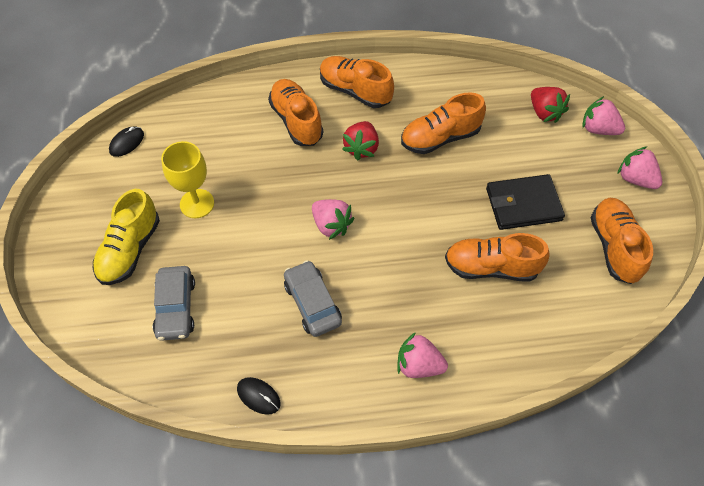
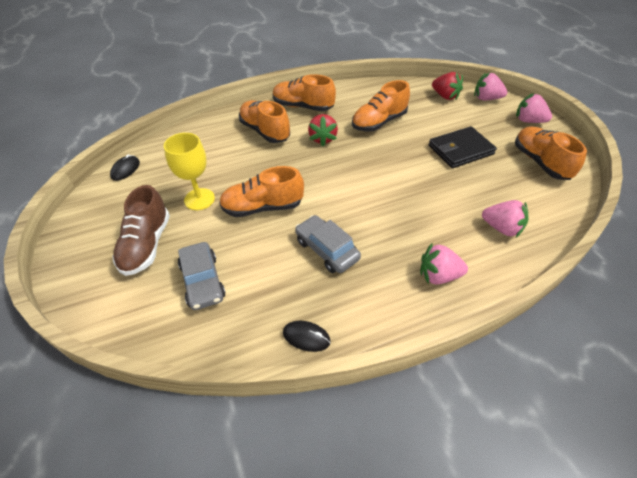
camera: 15 degrees left, 10 degrees down
(130, 249) = (146, 245): yellow shoe -> brown shoe
(331, 225) = (320, 191): pink strawberry -> pink strawberry (501, 228)
(491, 267) = (459, 193): orange shoe -> orange shoe (263, 207)

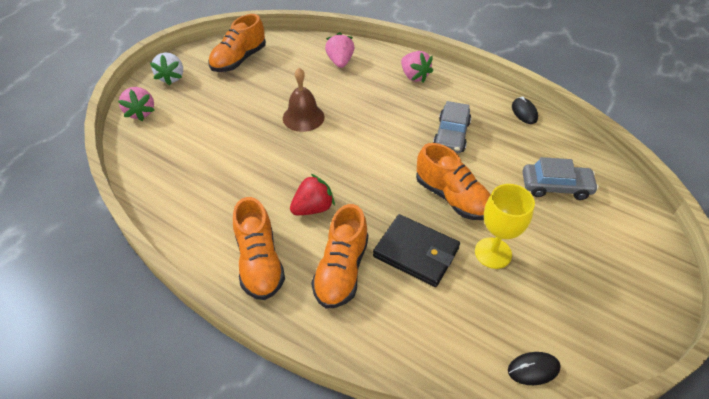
camera: 125 degrees left, 0 degrees up
(146, 245) = (576, 251): brown shoe -> none
(202, 281) = (555, 187): grey car -> grey car turned 60 degrees clockwise
(379, 122) = (246, 176): orange shoe -> none
(424, 169) = (303, 117): none -> brown bell
(445, 96) = (153, 143): red strawberry -> none
(460, 150) = (254, 105): black wallet -> black wallet (416, 252)
(528, 121) = (172, 77): pink strawberry -> white strawberry

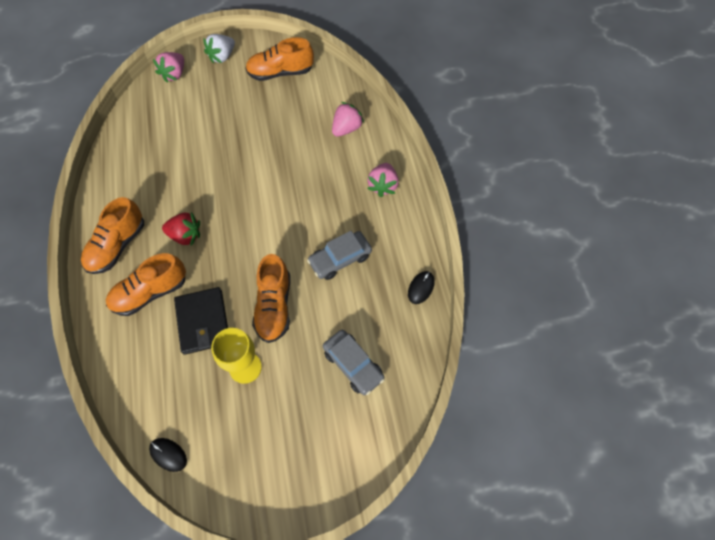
camera: 45 degrees right, 15 degrees up
(303, 117) = (262, 159): brown bell -> none

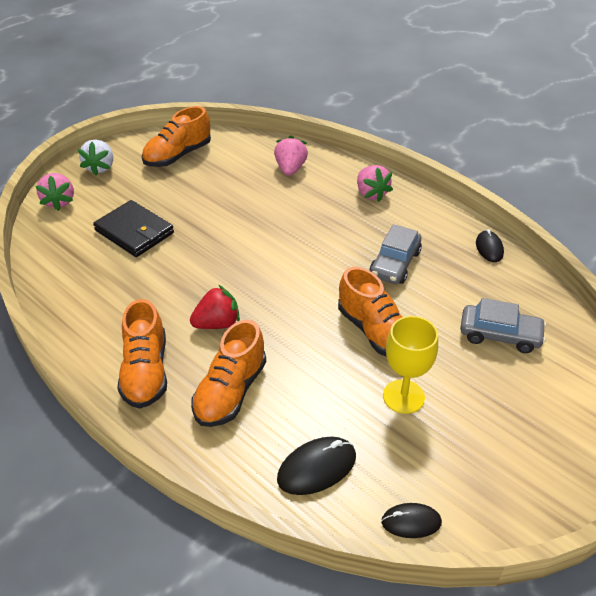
camera: 35 degrees left, 20 degrees down
(150, 380) = (317, 468): none -> black mouse
(203, 322) = (317, 384): black wallet -> black wallet (134, 232)

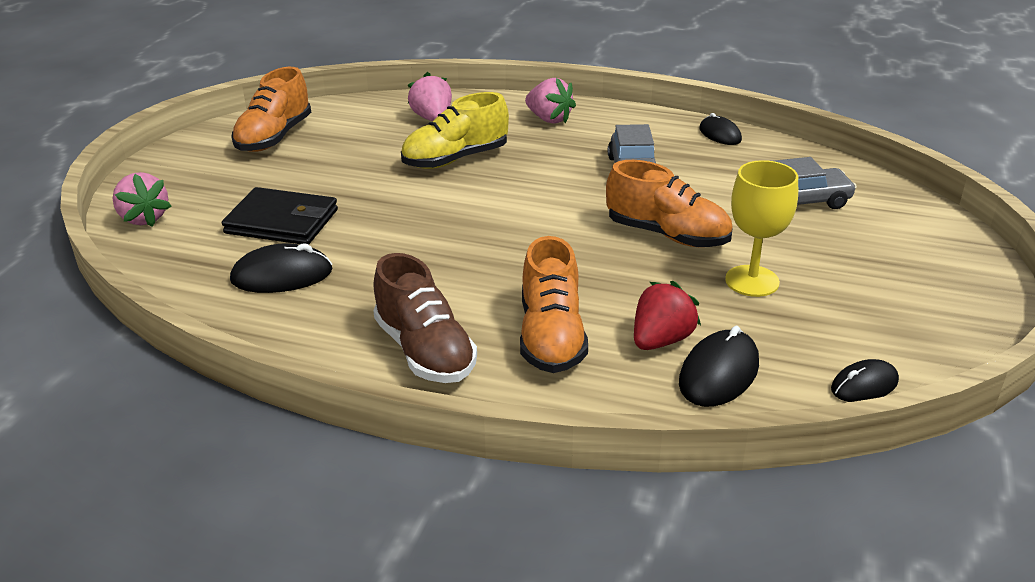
camera: 25 degrees left, 10 degrees down
(100, 167) = (174, 172): white strawberry -> none
(105, 277) = (282, 275): none -> black mouse
(145, 372) = (425, 351): orange shoe -> brown shoe
(217, 323) = (474, 279): red strawberry -> red strawberry (661, 340)
(279, 212) = (455, 159): none -> yellow shoe

